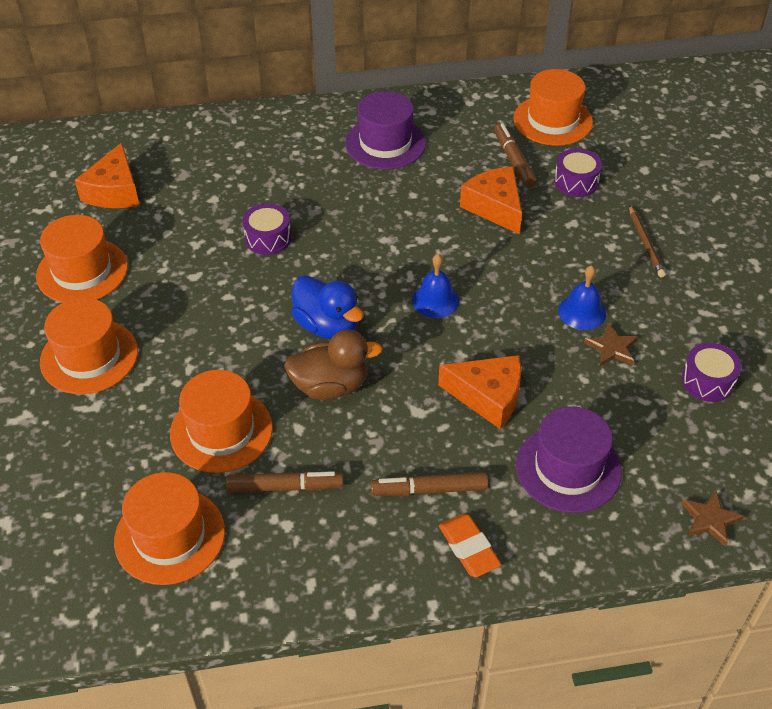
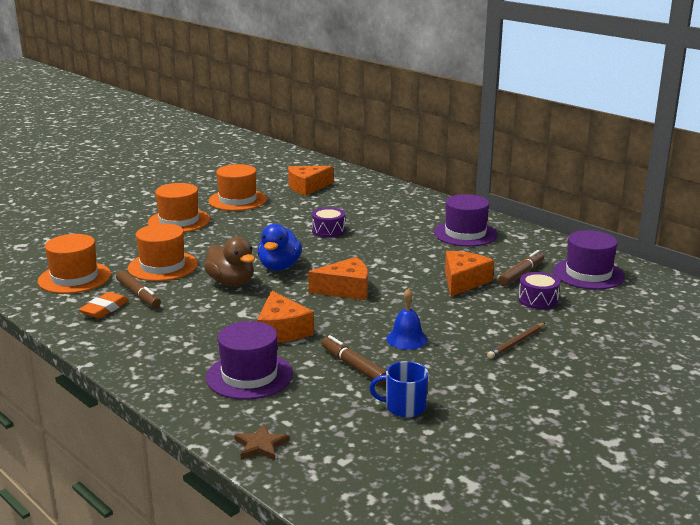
camera: 55 degrees right, 25 degrees down
(429, 490) = (180, 335): brown marker -> brown marker (353, 366)
(435, 300) = (346, 289): blue bell -> orange cheese
(469, 548) = (144, 362): orange eraser -> orange eraser (104, 309)
(552, 120) = (588, 274): orange hat -> purple hat
(612, 348) = (386, 360): brown star -> none
(707, 381) = (404, 407): purple drum -> blue mug

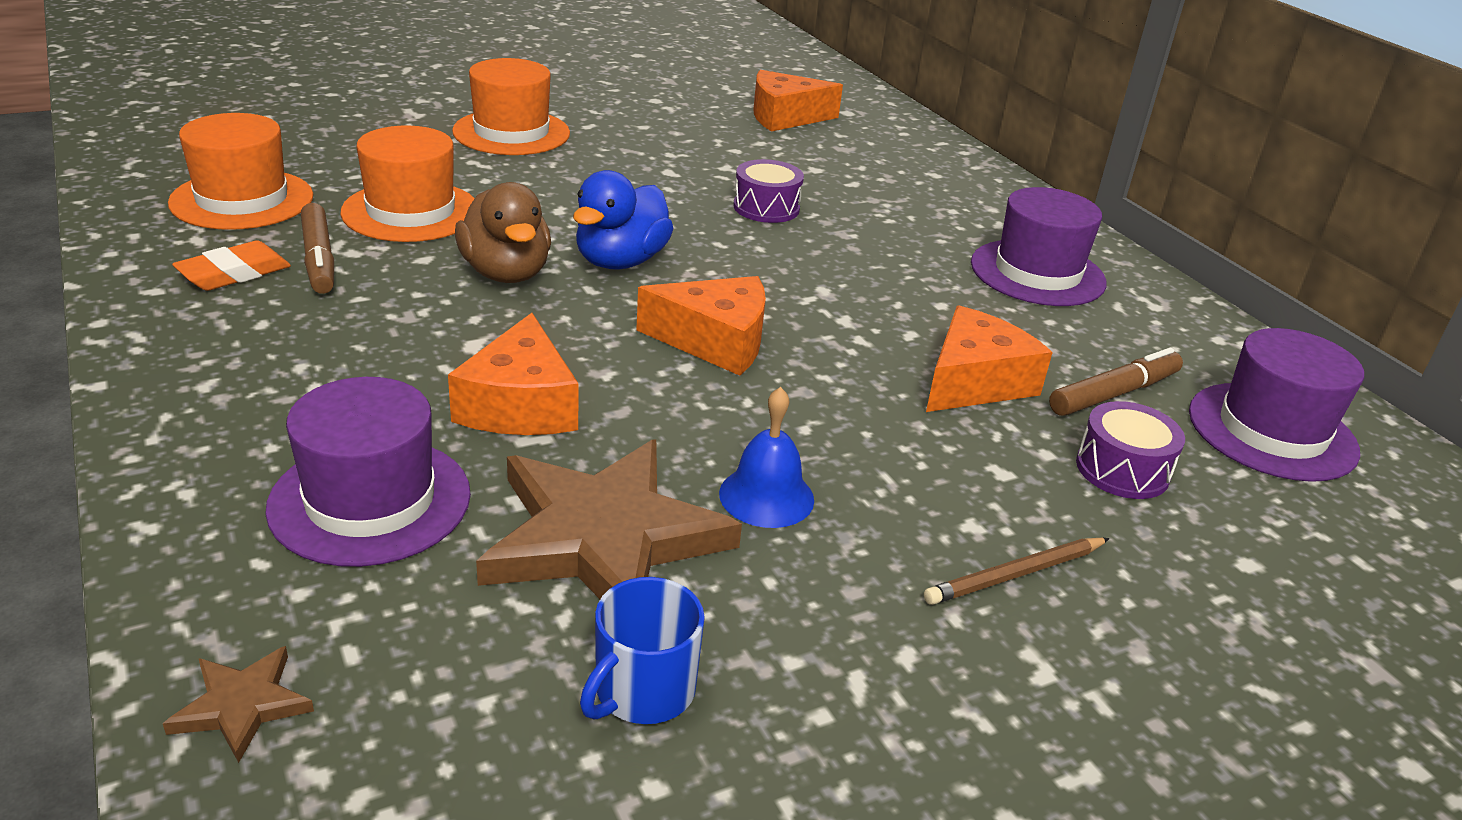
camera: 15 degrees right, 10 degrees up
(237, 200) = (643, 115): orange hat -> none
(353, 366) = (604, 538): brown marker -> brown star
(404, 407) = (643, 690): blue mug -> blue mug turned 75 degrees counterclockwise

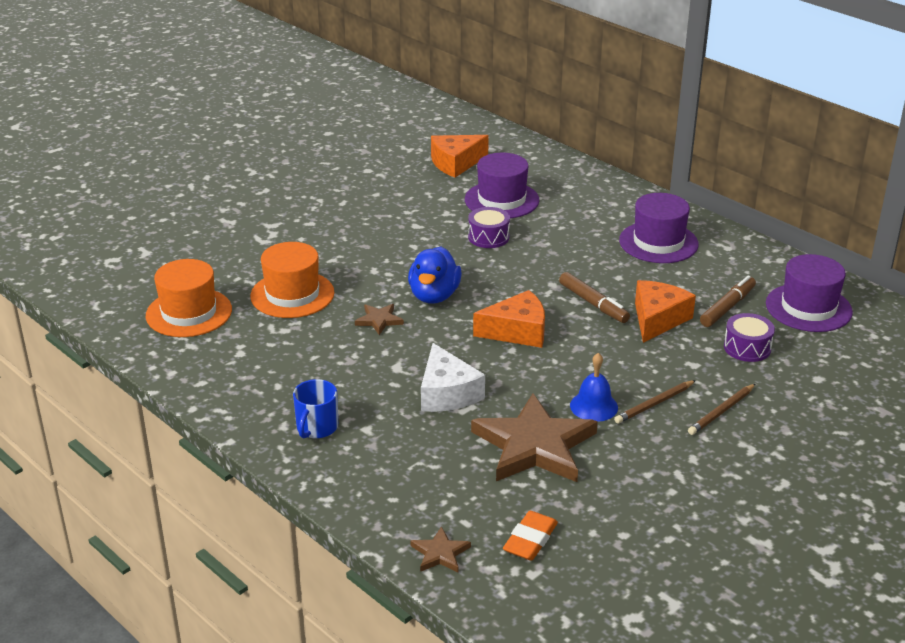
camera: 15 degrees left, 0 degrees up
(234, 273) = (233, 361): orange eraser -> orange eraser (530, 540)
(319, 259) = (270, 339): brown marker -> brown marker (593, 303)
(370, 500) = (416, 459): purple hat -> purple hat (501, 200)
(506, 273) = (379, 320): brown duck -> brown star
(511, 132) = (301, 220): orange hat -> none
(520, 405) = (447, 393): orange cheese -> white cheese
(643, 690) = (595, 502): blue mug -> blue mug (316, 427)
(886, 523) = (654, 404): none -> brown pencil

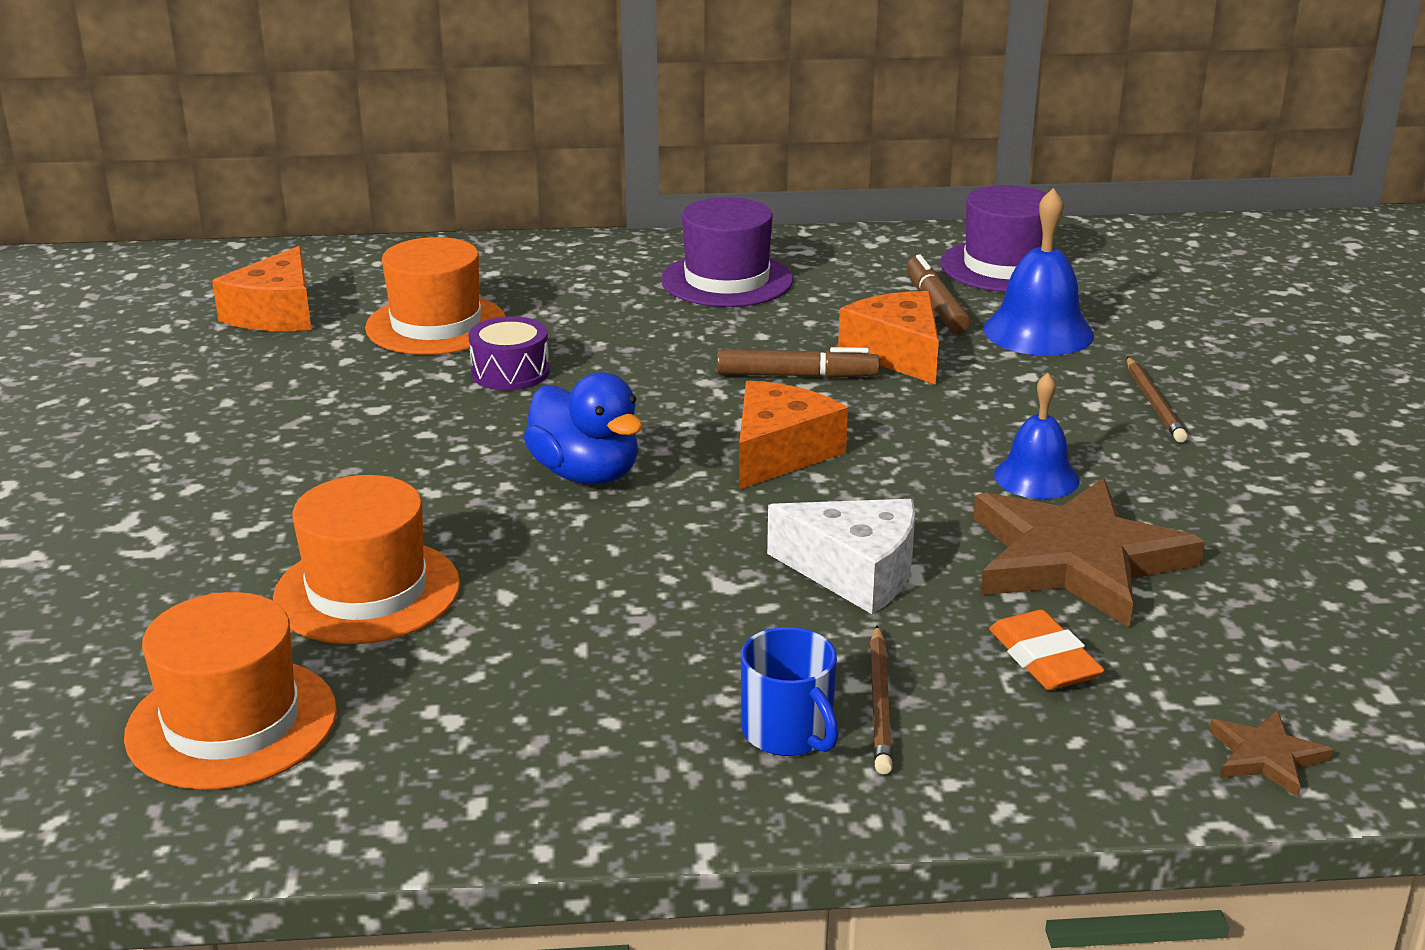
camera: 50 degrees left, 5 degrees down
(379, 320) = (575, 546): brown star -> none
(501, 200) = (436, 325): purple hat -> orange hat
(530, 540) = (1303, 661): orange eraser -> orange eraser (1044, 659)
(654, 404) = (1084, 436): brown pencil -> brown pencil (880, 703)
(747, 348) = (1038, 331): purple drum -> blue bell

